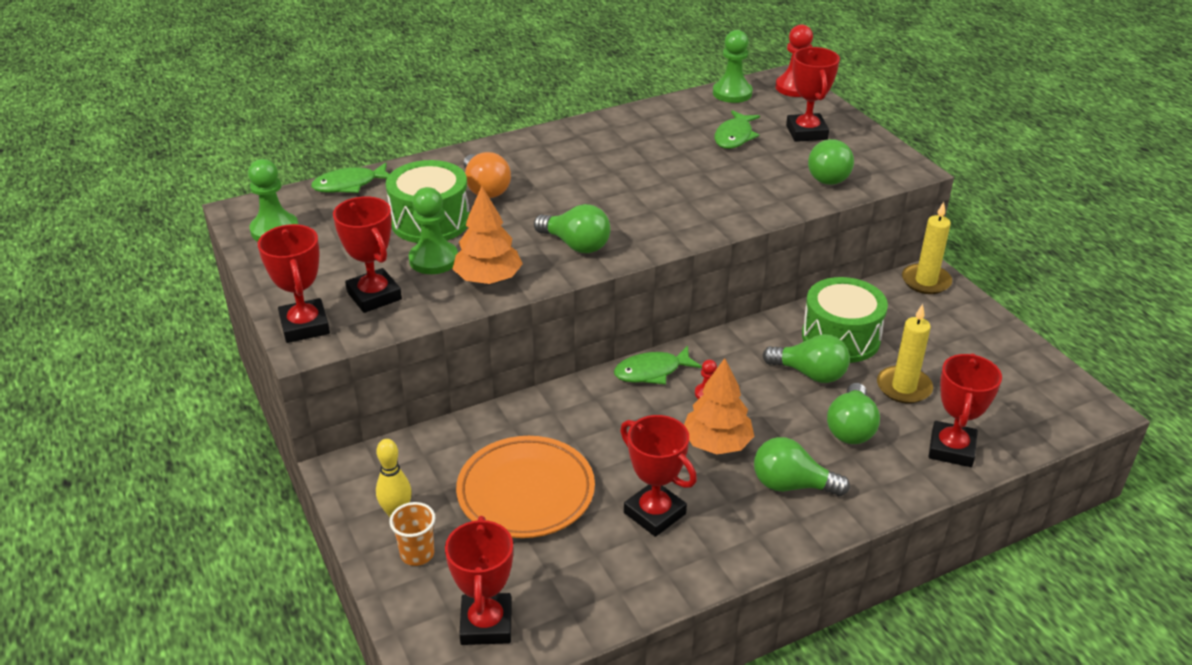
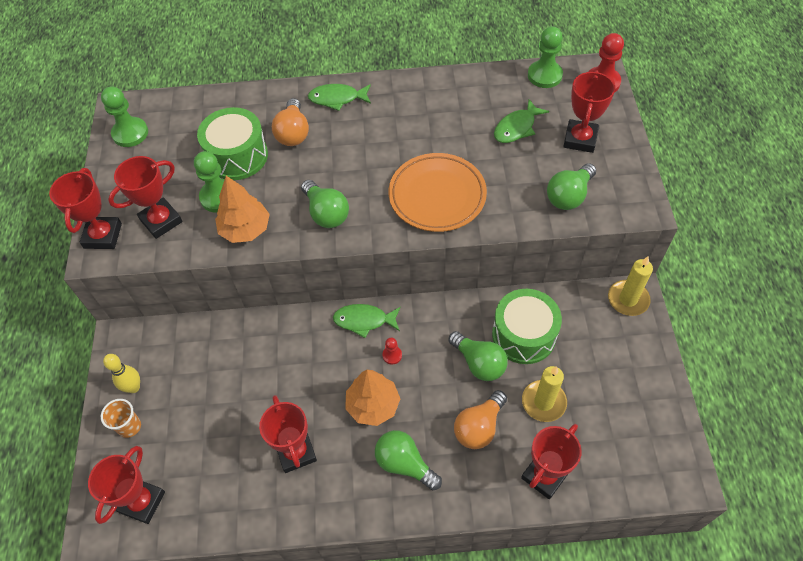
camera: 25 degrees right, 20 degrees up
(349, 185) = (202, 101): green fish -> green fish (337, 99)
(374, 296) = (161, 221): red trophy -> red trophy turned 60 degrees clockwise
(526, 492) = (222, 400): orange plate -> orange plate (437, 196)
(851, 428) = (479, 427): green light bulb -> orange light bulb

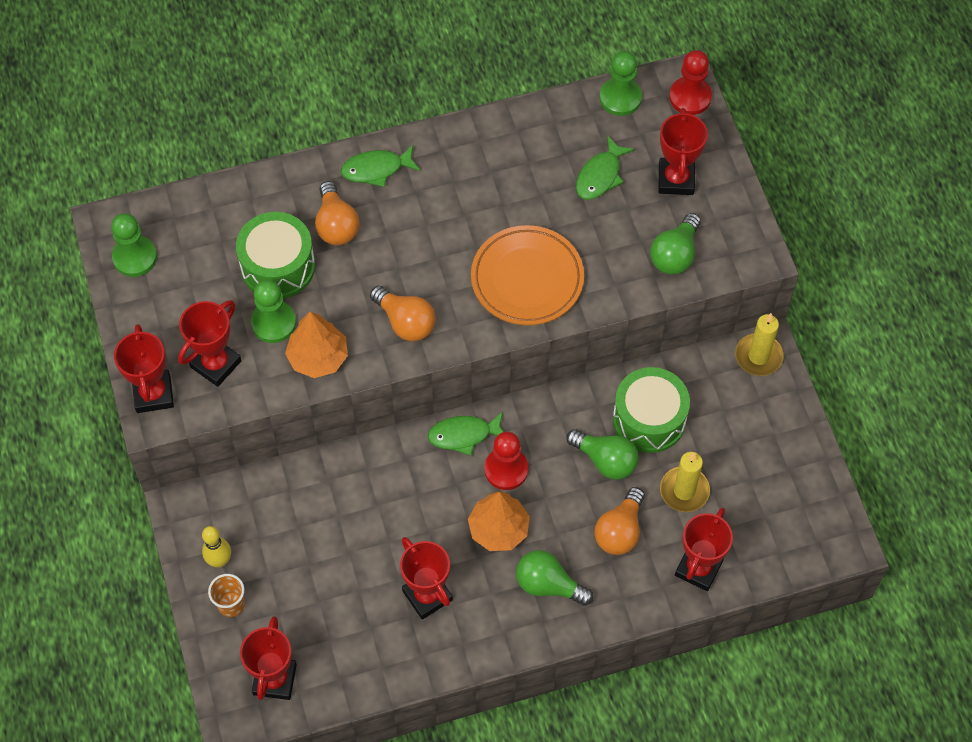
camera: 15 degrees left, 5 degrees up
(326, 213) = (405, 322): green light bulb -> orange light bulb
(392, 355) = (506, 469): red pawn -> red pawn, size x1.95

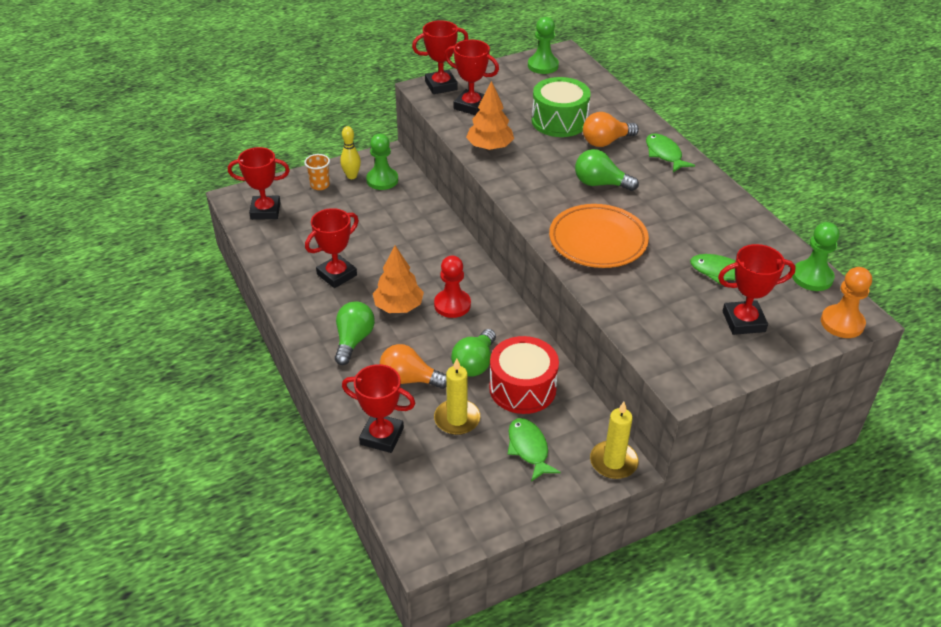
camera: 80 degrees right, 20 degrees down
(273, 323) = (512, 125): green pawn -> green pawn (382, 180)
(405, 322) = (534, 183): orange light bulb -> none
(464, 435) = (477, 278): green fish -> green fish (529, 448)
(649, 419) = (522, 388): green drum -> red drum
(675, 254) = (661, 328): green light bulb -> green light bulb (600, 184)
(690, 97) = (842, 323): red pawn -> orange pawn

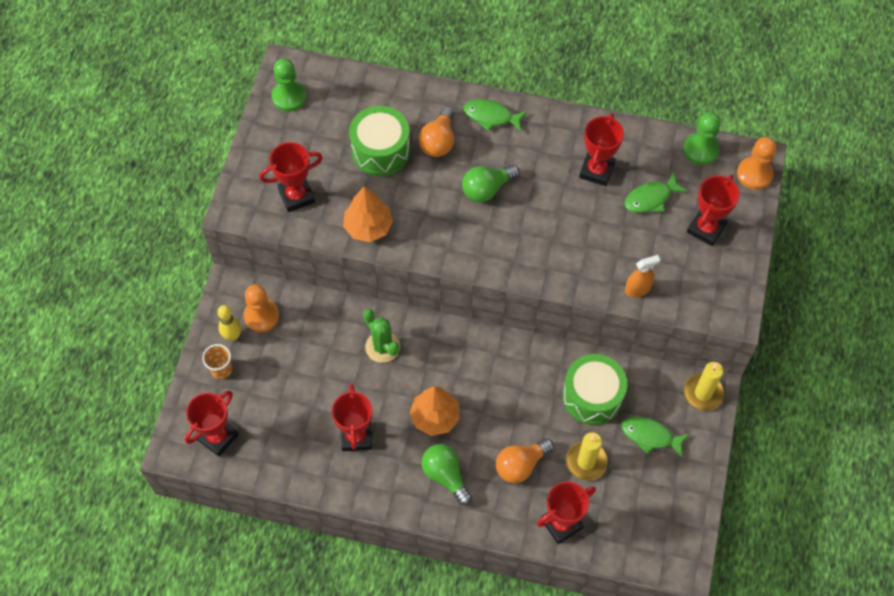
camera: 50 degrees left, 20 degrees up
(382, 180) = (261, 316): green pawn -> orange pawn
(426, 248) = (382, 347): none -> green cactus
(441, 86) = (243, 195): red trophy -> red trophy (596, 170)
(452, 305) = (466, 377): red pawn -> none
(475, 363) = (542, 409): green light bulb -> none
(522, 388) = (592, 396): red drum -> green drum
(598, 241) = (550, 246): orange plate -> none
(627, 311) = (637, 289): none -> orange spray bottle

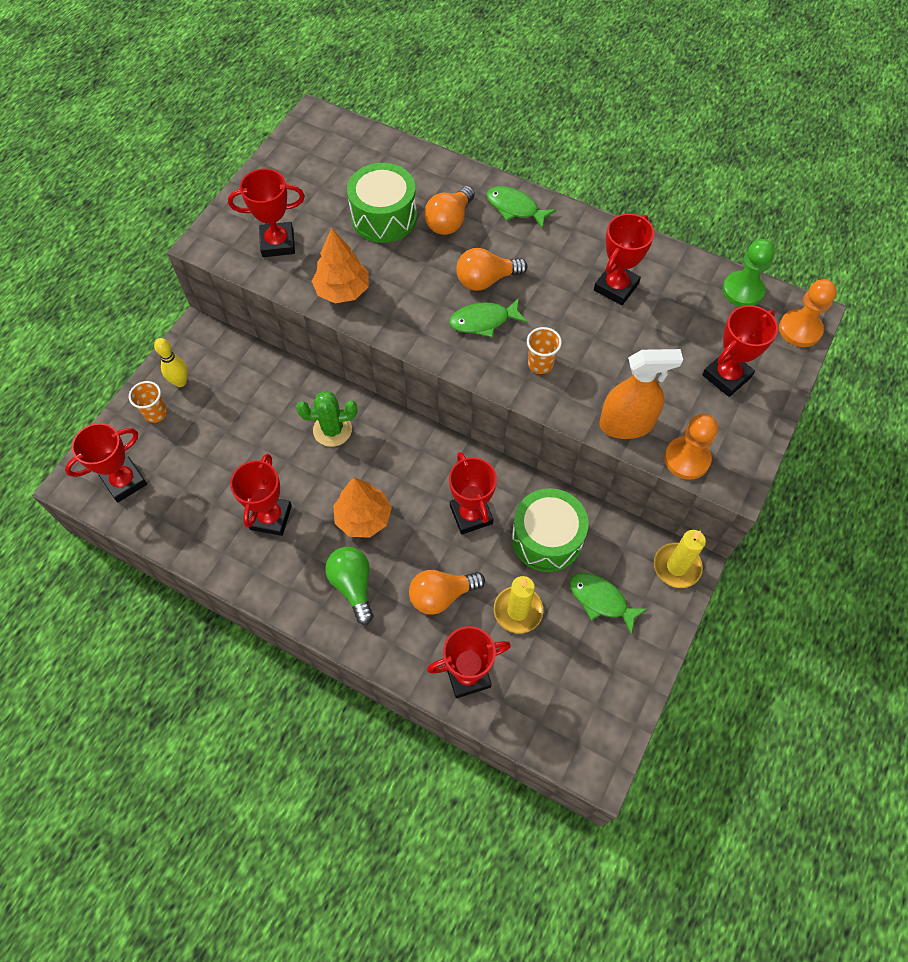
camera: 15 degrees right, 0 degrees up
(261, 316) = (217, 369): orange pawn -> orange pawn (687, 459)
(289, 97) = (307, 147): green pawn -> none
(382, 347) = (332, 430): green cactus -> green cactus turned 75 degrees counterclockwise
(487, 189) = (486, 280): green light bulb -> orange light bulb
(524, 391) = (471, 514): none -> red trophy
(554, 254) = (540, 364): none -> orange cup
(637, 289) = (626, 424): orange spray bottle -> orange spray bottle, size x1.67
(650, 198) = (670, 329): green fish -> green fish (483, 321)

